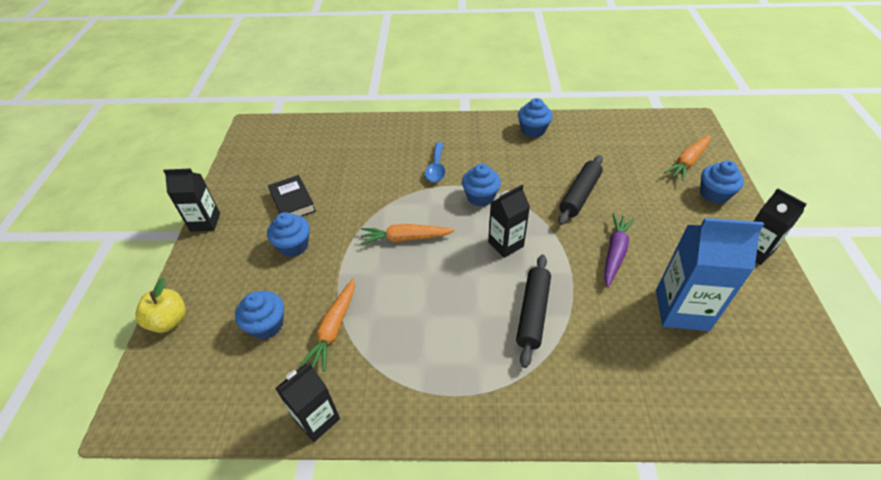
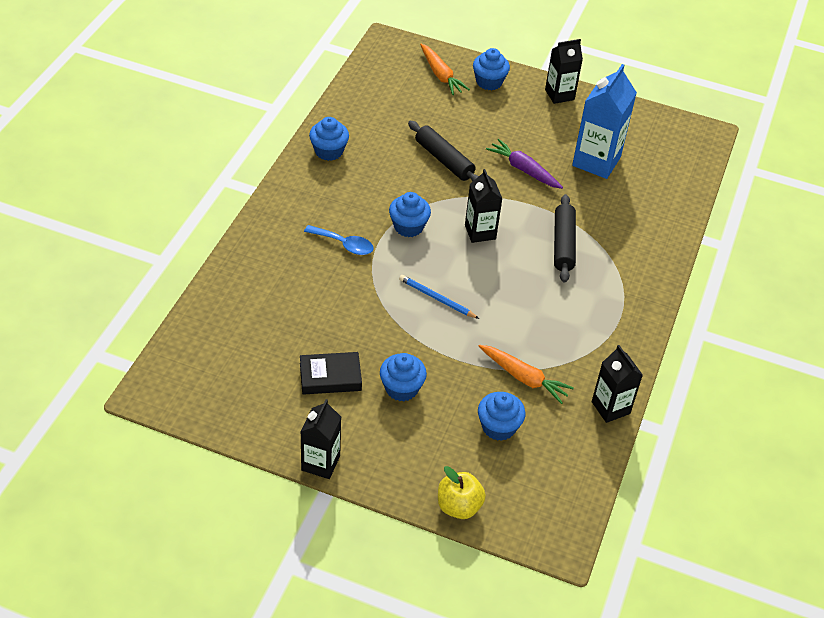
camera: 75 degrees left, 0 degrees up
(405, 238) = (436, 298): orange carrot -> blue pencil
(533, 313) = (563, 244): black rolling pin -> black rolling pin turned 60 degrees clockwise

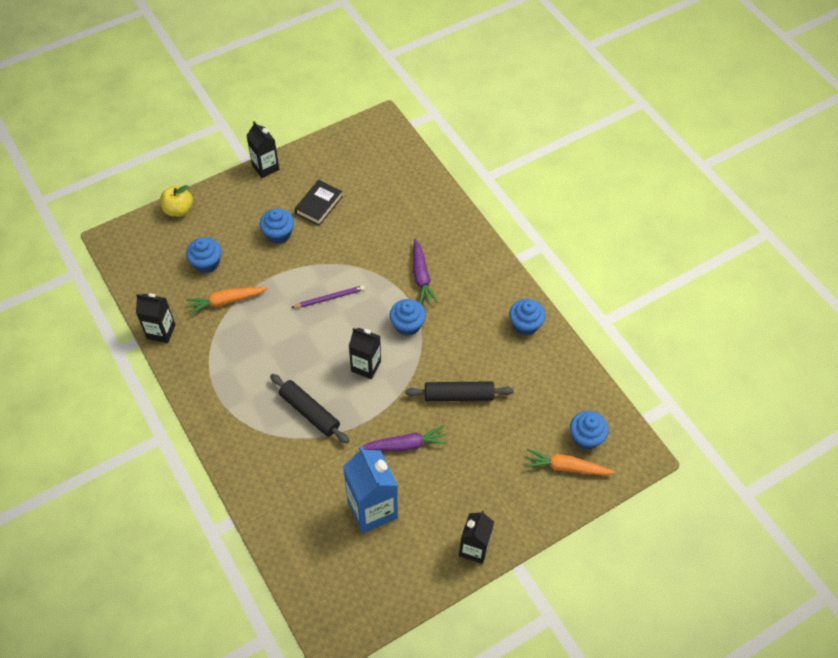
camera: 130 degrees right, 10 degrees up
(344, 244) = (421, 277): blue spoon -> purple carrot
(436, 298) = (329, 298): blue pencil -> purple pencil
(489, 82) = (531, 500): blue cupcake -> blue cupcake (586, 437)

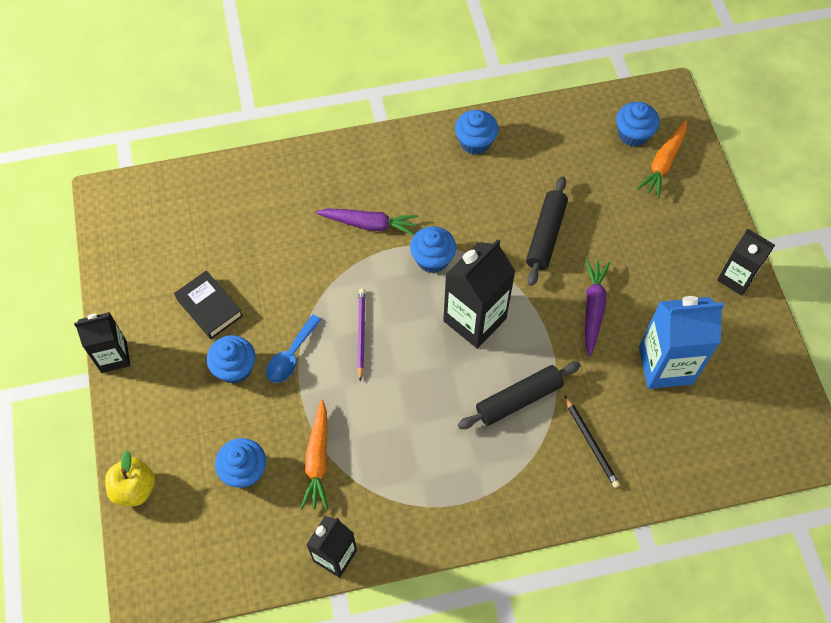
camera: 70 degrees left, 5 degrees up
(289, 470) = (591, 443): none -> black pencil
(298, 262) = (291, 356): none -> blue spoon
(366, 366) = (474, 320): black carton -> black carton, size x1.57

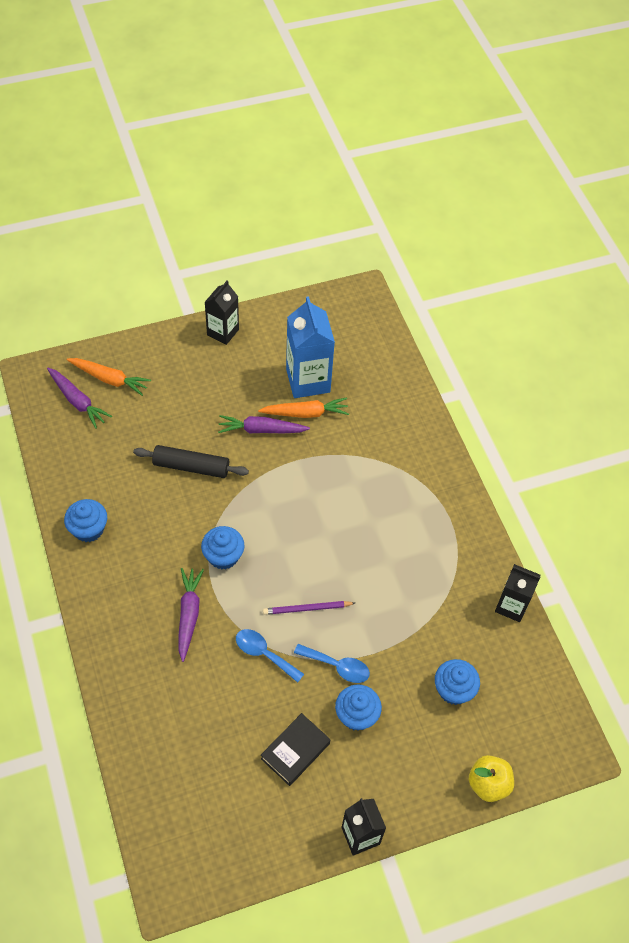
camera: 100 degrees left, 5 degrees down
(316, 288) = (264, 653): none -> blue spoon
(318, 459) = (432, 630): orange carrot -> orange carrot (305, 413)
(474, 320) = (282, 518): black carton -> none
(518, 399) = (352, 481): black rolling pin -> none
(591, 443) = (382, 430): black pencil -> none
(633, 134) = (78, 401): blue cupcake -> purple carrot

